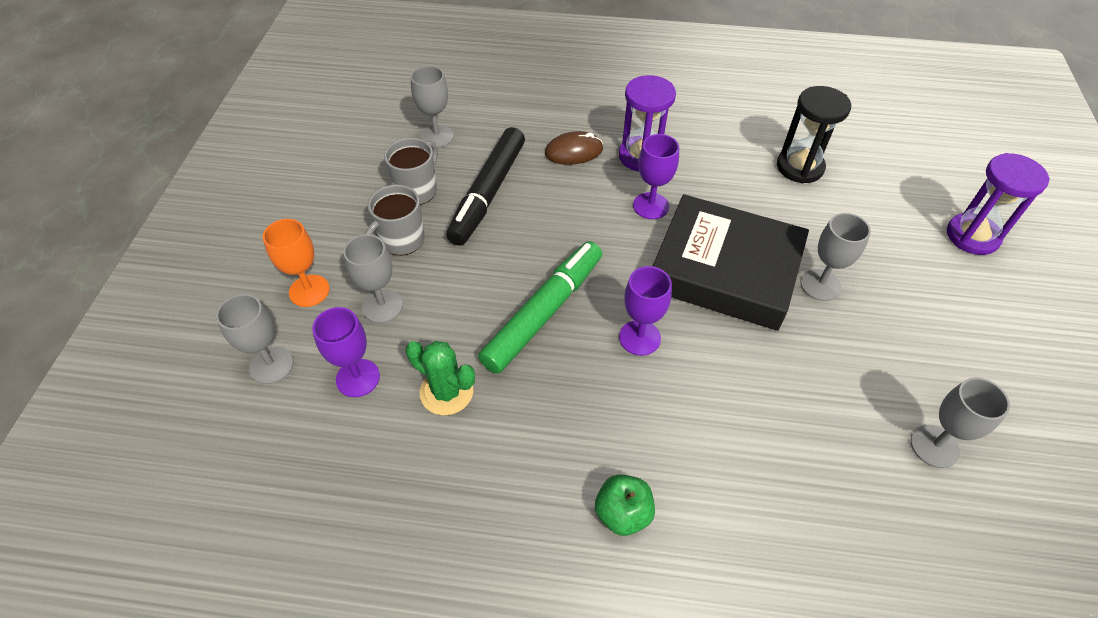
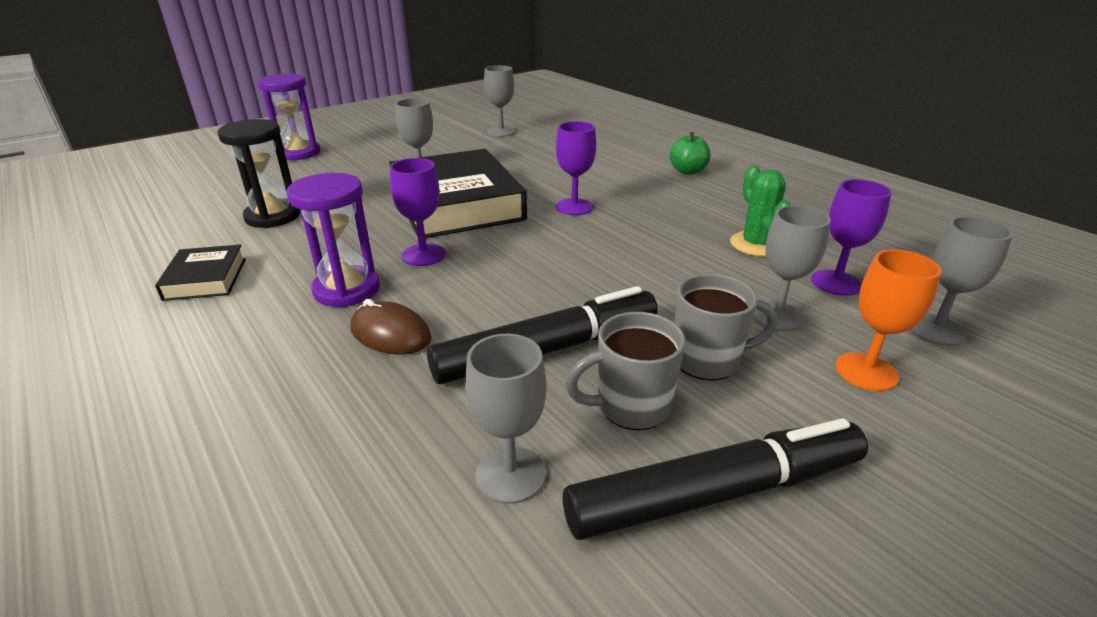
camera: 135 degrees left, 20 degrees down
(353, 177) = (715, 493): none -> black marker
(543, 312) = (624, 245): green marker -> none
(718, 114) = (206, 279): none -> black book

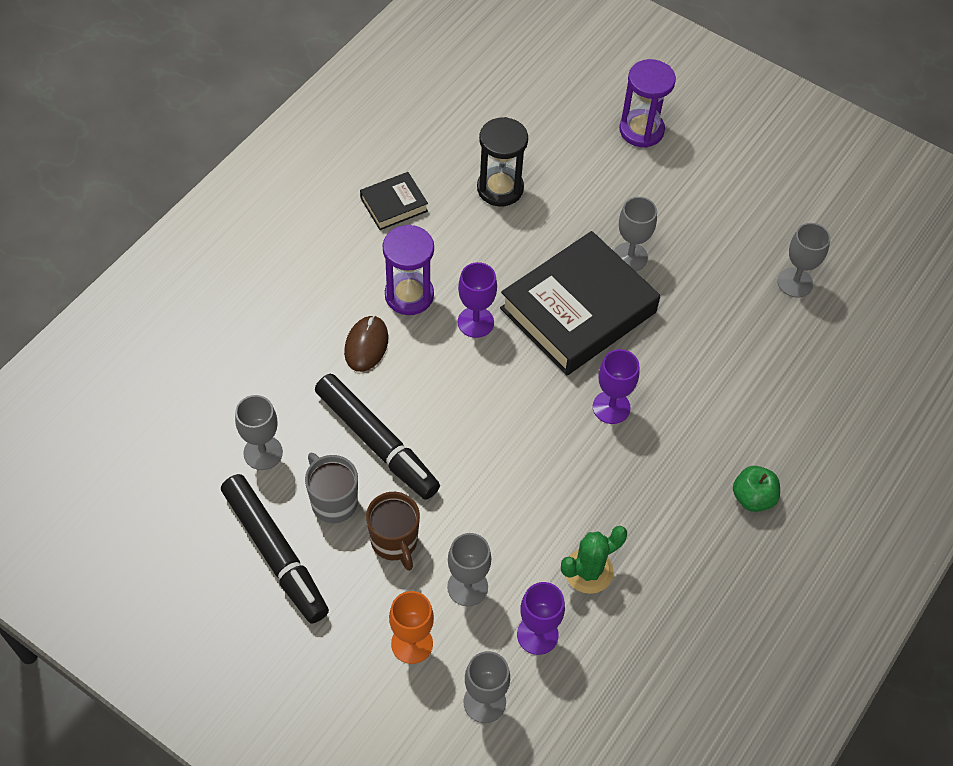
camera: 70 degrees right, 25 degrees up
(708, 360) = (394, 542): grey mug -> brown mug

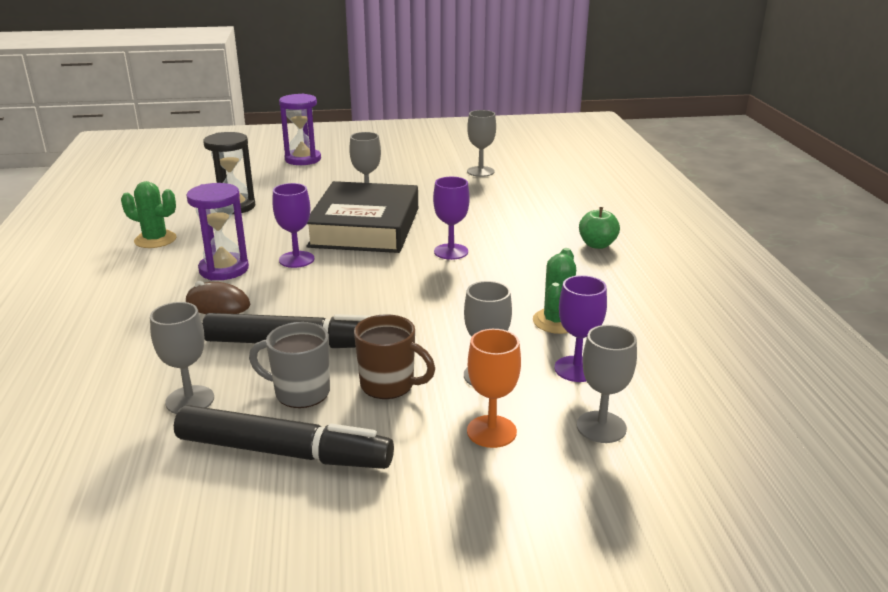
camera: 40 degrees left, 30 degrees down
(366, 345) = (218, 304): brown mouse -> brown mouse turned 45 degrees counterclockwise
(394, 205) = (155, 240): black book -> green cactus

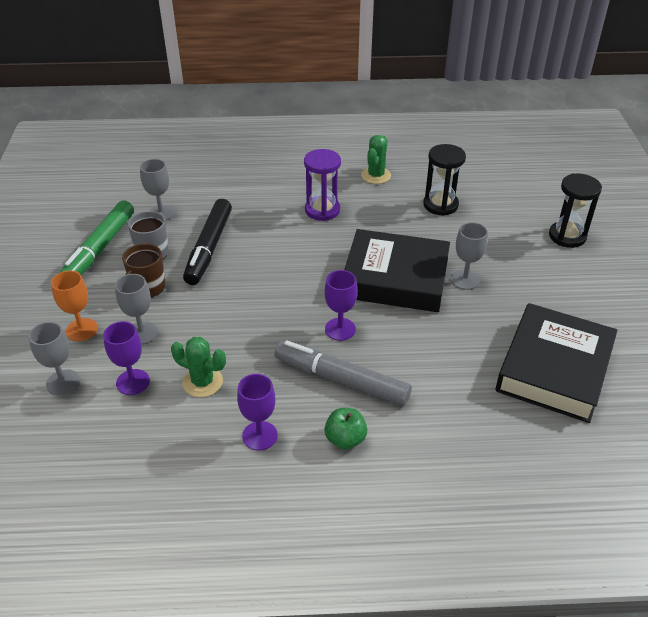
camera: 95 degrees right, 15 degrees up
(218, 304) = (270, 212): brown mouse -> none
(284, 452) = (100, 249): black marker -> green marker
(296, 259) = (334, 242): purple goblet -> purple goblet (260, 436)
(303, 159) = (567, 236): purple hourglass -> black hourglass
(480, 171) = (554, 369): grey goblet -> black book
(524, 249) = (341, 380): none -> grey marker

